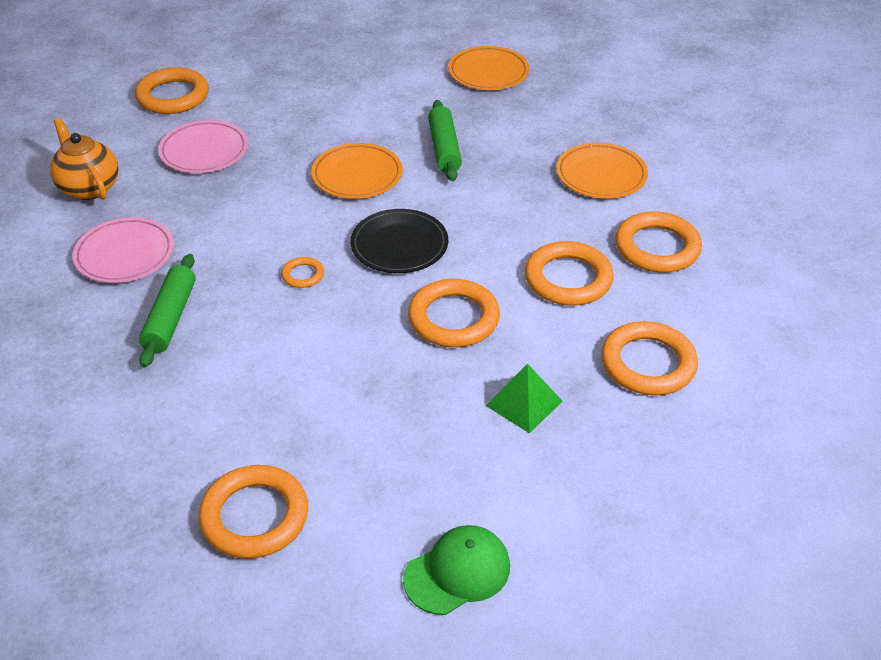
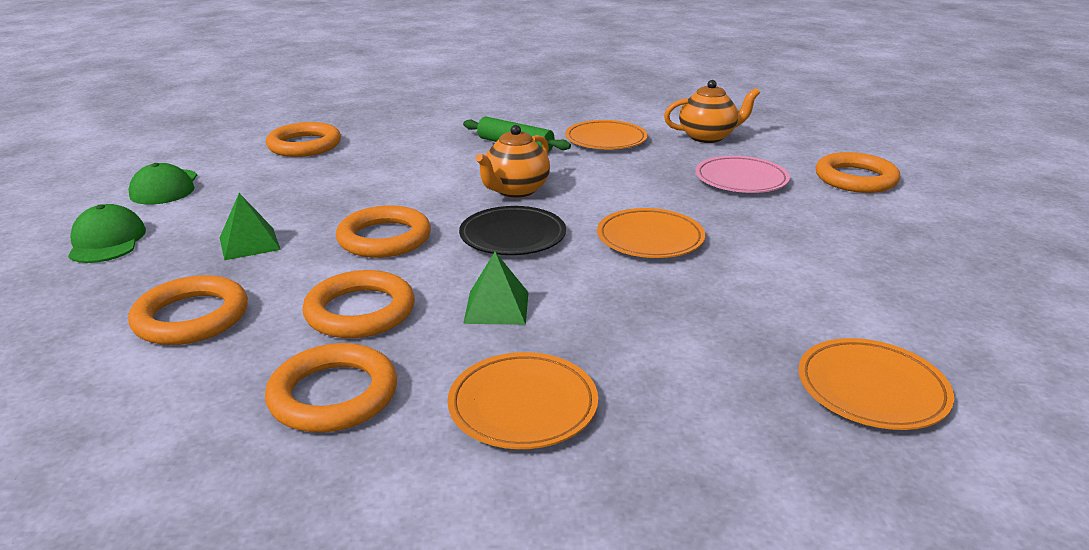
camera: 115 degrees right, 15 degrees down
(125, 254) = (606, 140): pink plate -> orange plate
(303, 275) = (515, 191): orange ring -> orange teapot
(444, 148) = (671, 299): green rolling pin -> none
(512, 217) = (496, 307): none -> green pyramid
(597, 519) = (107, 241): none -> green cap

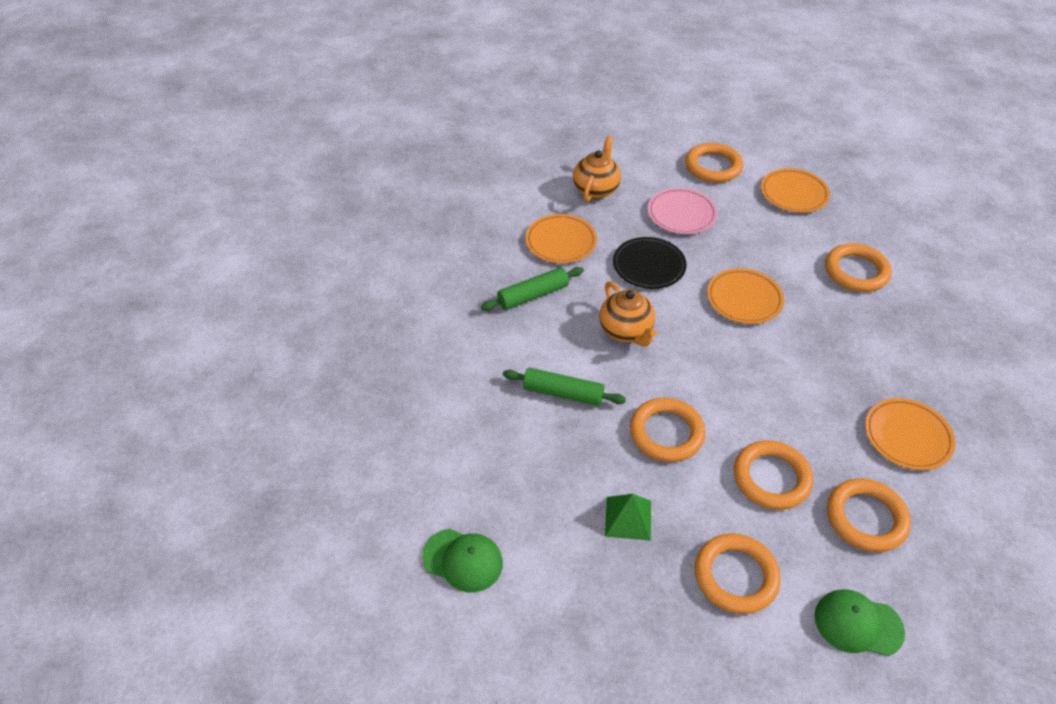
camera: 60 degrees left, 20 degrees up
(107, 241) = (565, 619): green cap -> green cap (858, 624)
(304, 145) = (426, 431): orange ring -> orange ring (856, 271)
(397, 182) = (563, 393): none -> green rolling pin
(496, 307) = (798, 408): green pyramid -> none
(513, 236) = (703, 362): black plate -> black plate (648, 266)
(871, 389) = (940, 301): orange plate -> orange plate (794, 194)

